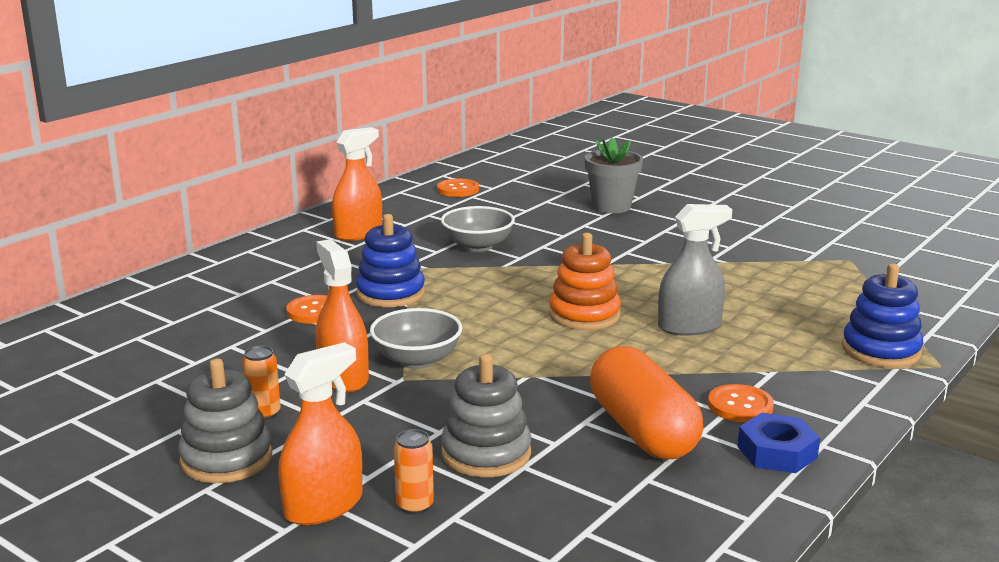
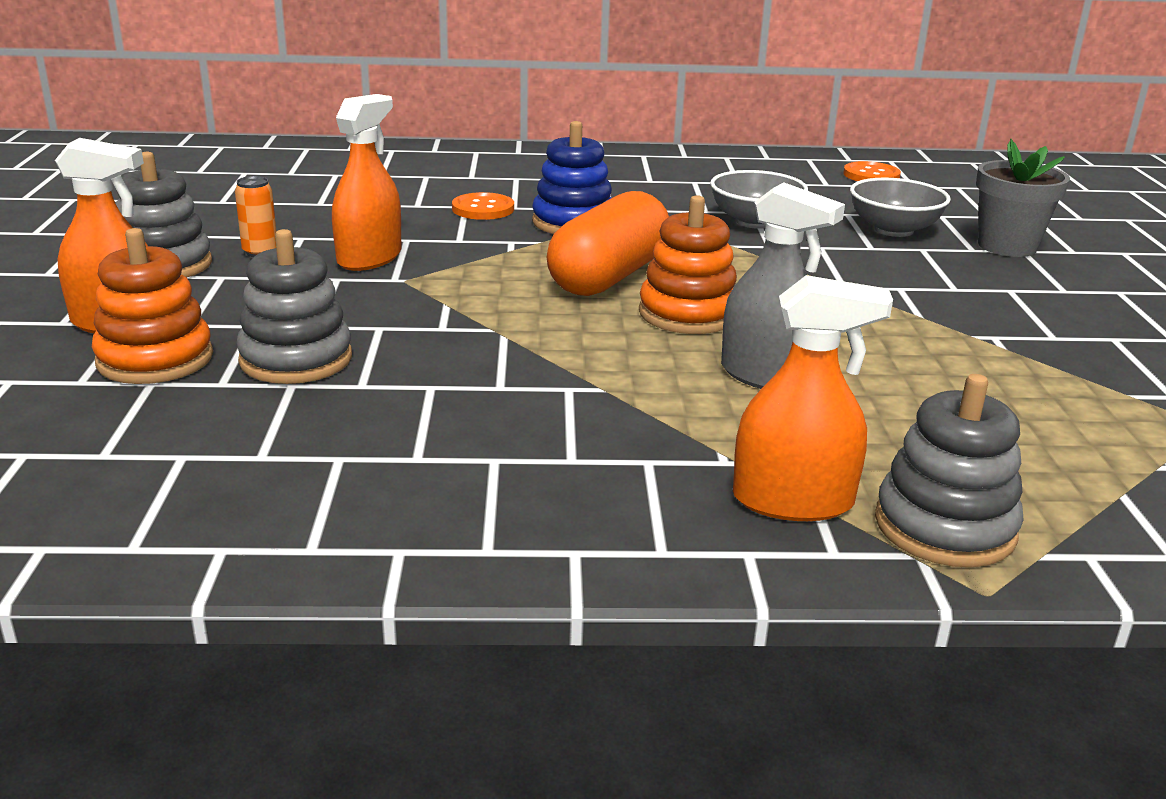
camera: 50 degrees right, 5 degrees up
(358, 233) = (678, 173): orange spray bottle -> orange spray bottle (792, 501)
(415, 506) = (155, 359): orange can -> orange stacking toy
(417, 360) = (450, 274): grey bowl -> grey bowl (893, 230)
(643, 431) = (451, 423): orange capsule -> orange capsule (609, 277)
(740, 406) = (601, 465): orange button -> none
(777, 452) = (509, 523): blue nut -> none
(881, 350) = (944, 527): blue stacking toy -> grey stacking toy

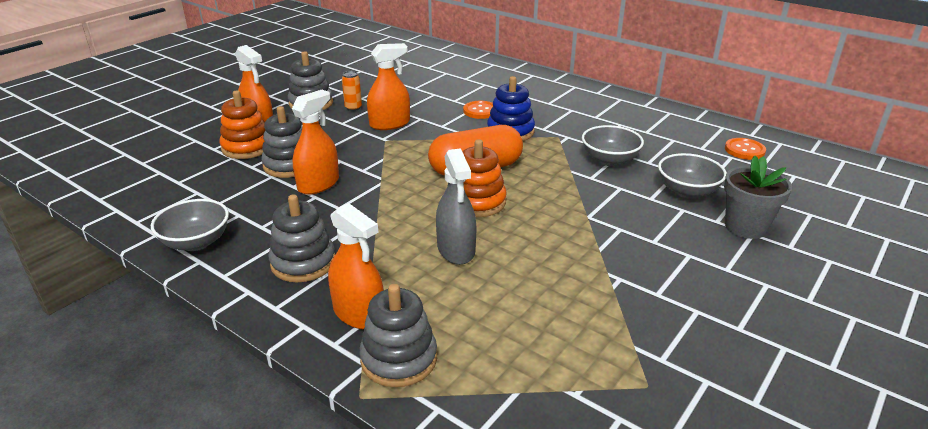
camera: 40 degrees right, 5 degrees up
(336, 526) = (196, 242): none -> grey bowl
(403, 368) = (318, 184): none -> orange spray bottle
(587, 476) = (303, 262): none -> grey stacking toy

